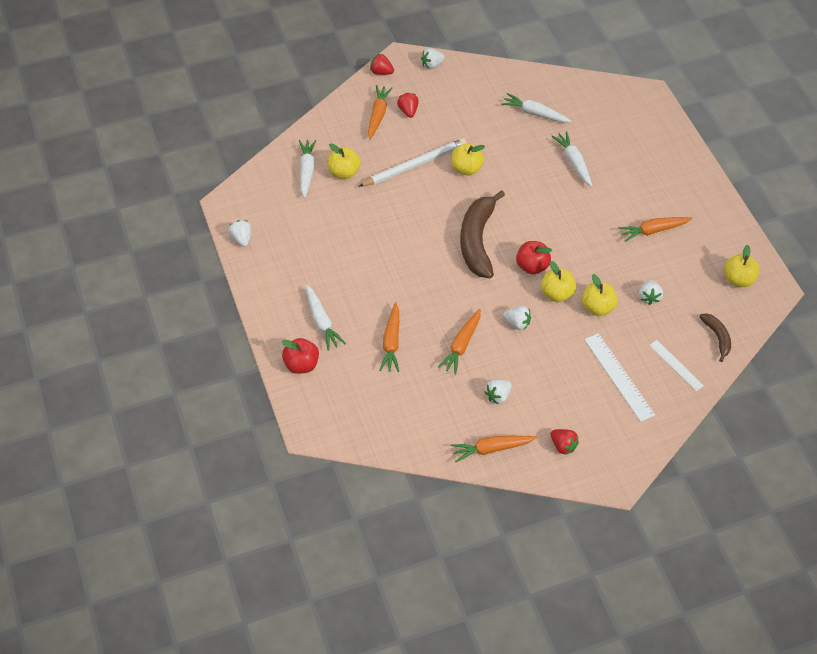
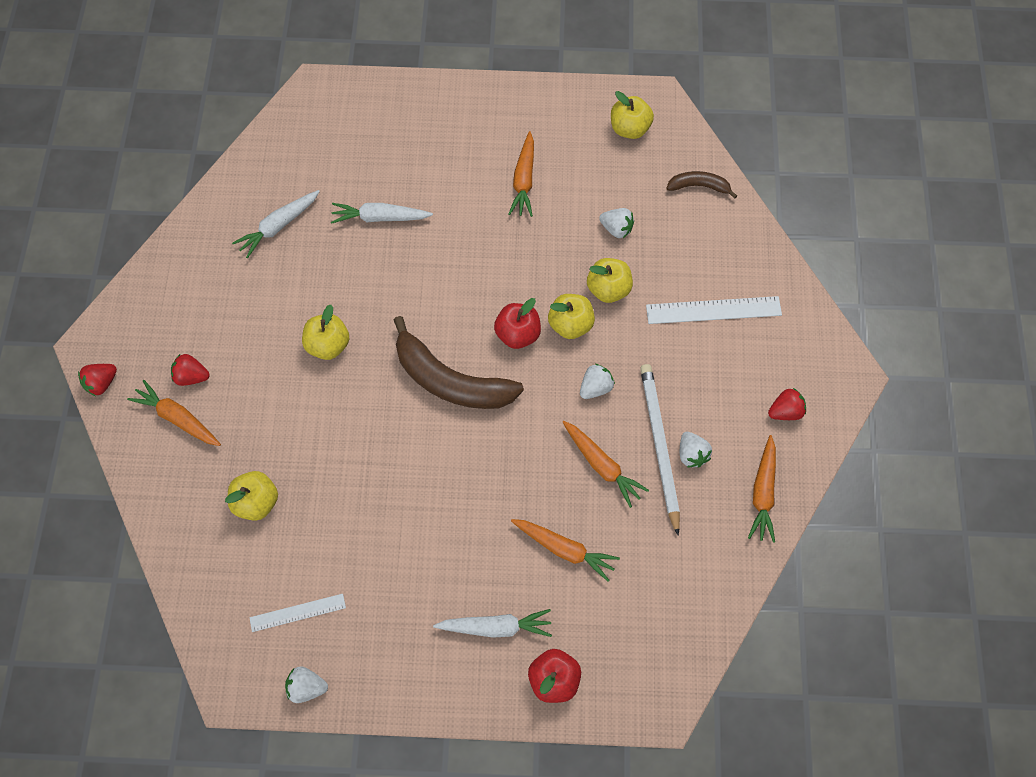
camera: 65 degrees left, 10 degrees up
(306, 171) = (228, 552): white carrot -> none
(414, 165) = (289, 406): white pencil -> white pencil (659, 446)
(432, 65) = (126, 313): white strawberry -> none
(676, 365) = (720, 244): white ruler -> white ruler (297, 612)

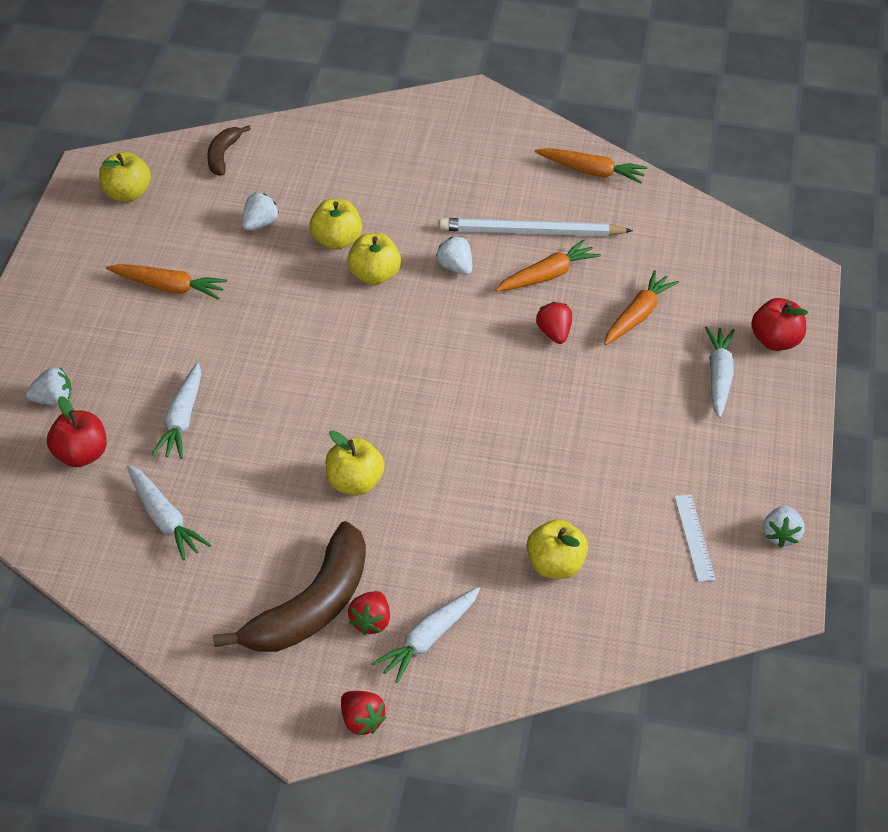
camera: 85 degrees left, 20 degrees down
(177, 418) = (428, 640): orange carrot -> white carrot
(451, 381) = (424, 380): brown banana -> brown banana (311, 607)
(518, 334) = (376, 318): red apple -> red apple (79, 456)
(691, 454) = (543, 211): white strawberry -> white strawberry (52, 400)
(713, 310) = (380, 170): white ruler -> none
(785, 411) = (506, 142): red strawberry -> red strawberry (554, 334)

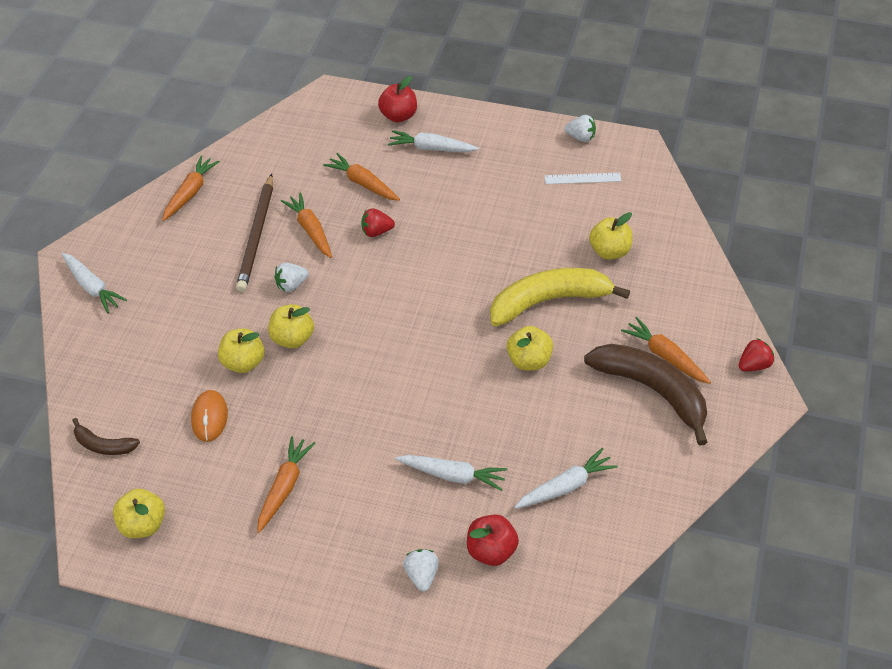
camera: 80 degrees left, 5 degrees up
(259, 224) = (209, 417): white strawberry -> orange mouse
(370, 622) = (665, 356): red strawberry -> orange carrot
(428, 640) = (679, 324): white carrot -> white carrot (92, 287)
(455, 502) = (549, 301): none -> yellow banana
(531, 232) = (257, 235): white pencil -> brown pencil

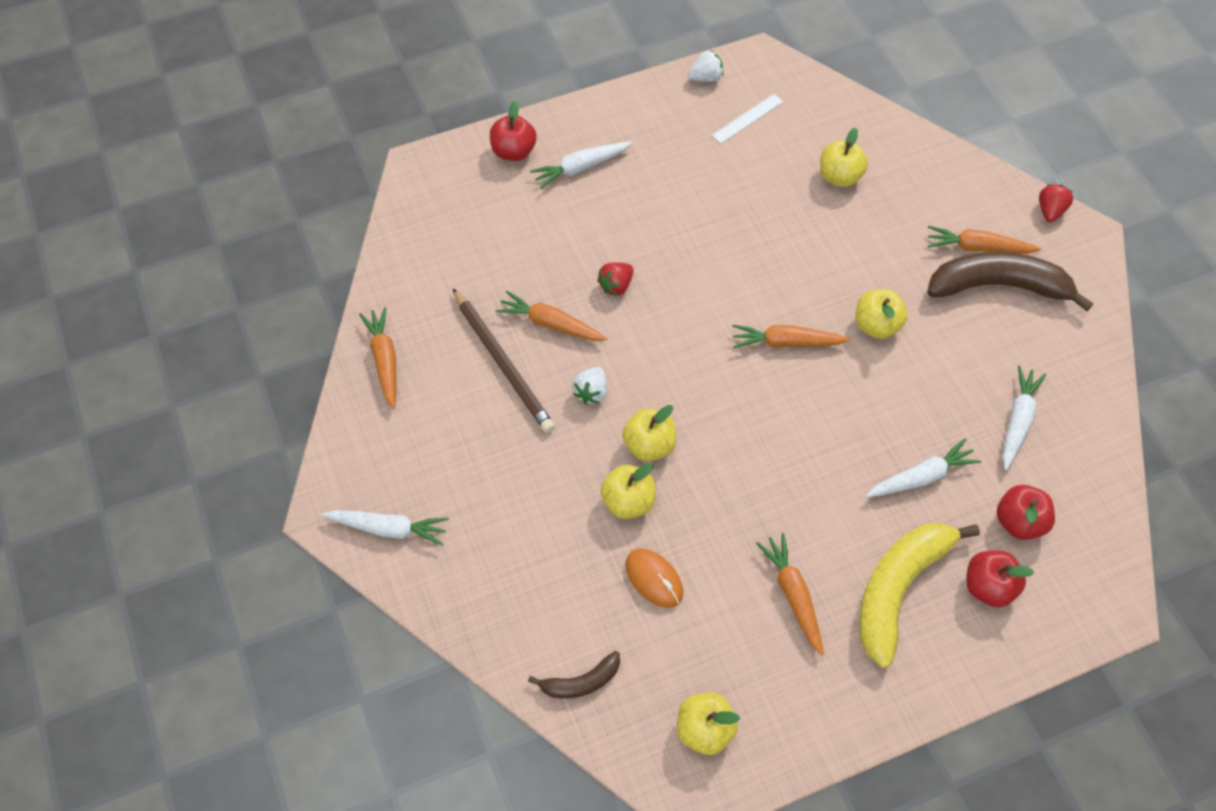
camera: 40 degrees left, 10 degrees up
(363, 183) = (551, 244): orange carrot -> orange carrot (786, 342)
(422, 575) = (988, 586): white strawberry -> red apple
(549, 301) = (836, 257): yellow banana -> yellow banana (898, 589)

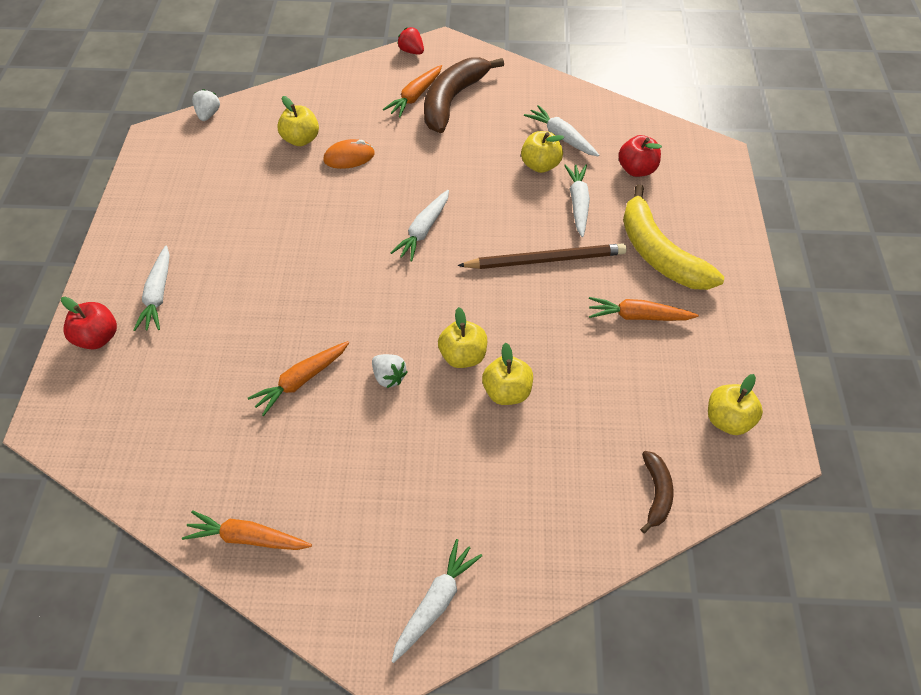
camera: 65 degrees left, 5 degrees down
(502, 362) = (316, 434): brown pencil -> brown pencil (545, 260)
(616, 285) = (296, 317): red strawberry -> none
(654, 579) = (585, 402): orange mouse -> orange mouse (349, 157)
(706, 78) = (142, 176): white strawberry -> white strawberry (208, 114)
(747, 118) = (204, 168): white ruler -> none
(786, 342) = (423, 230): orange carrot -> white carrot
(876, 325) = (442, 174): yellow apple -> yellow apple (540, 165)
(988, 586) = (677, 206): red apple -> none

